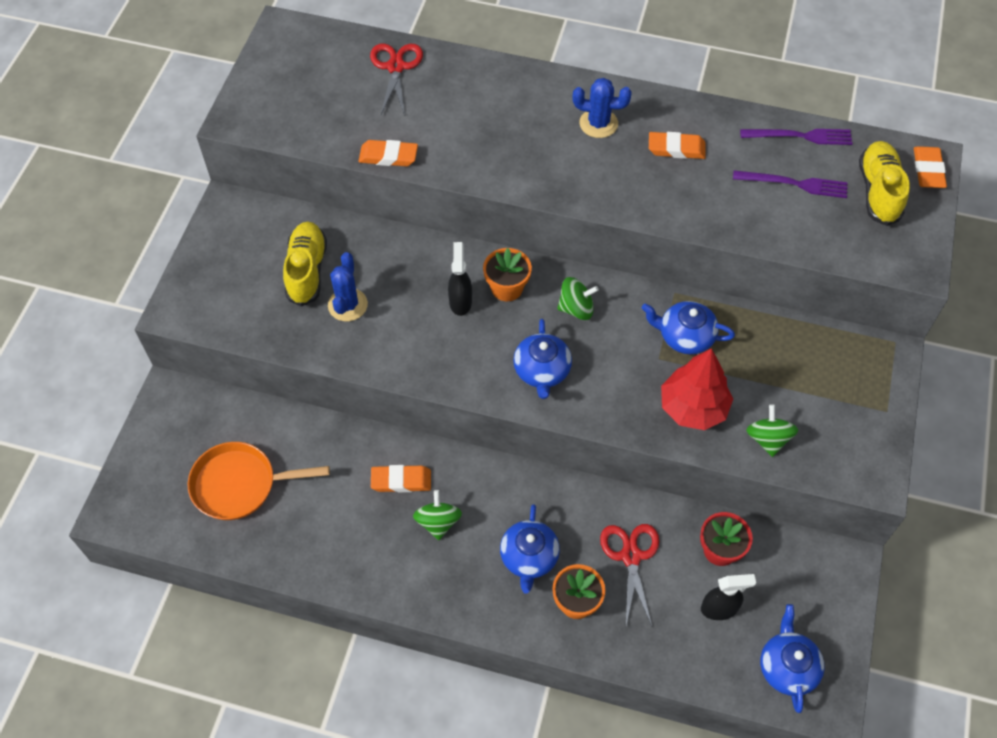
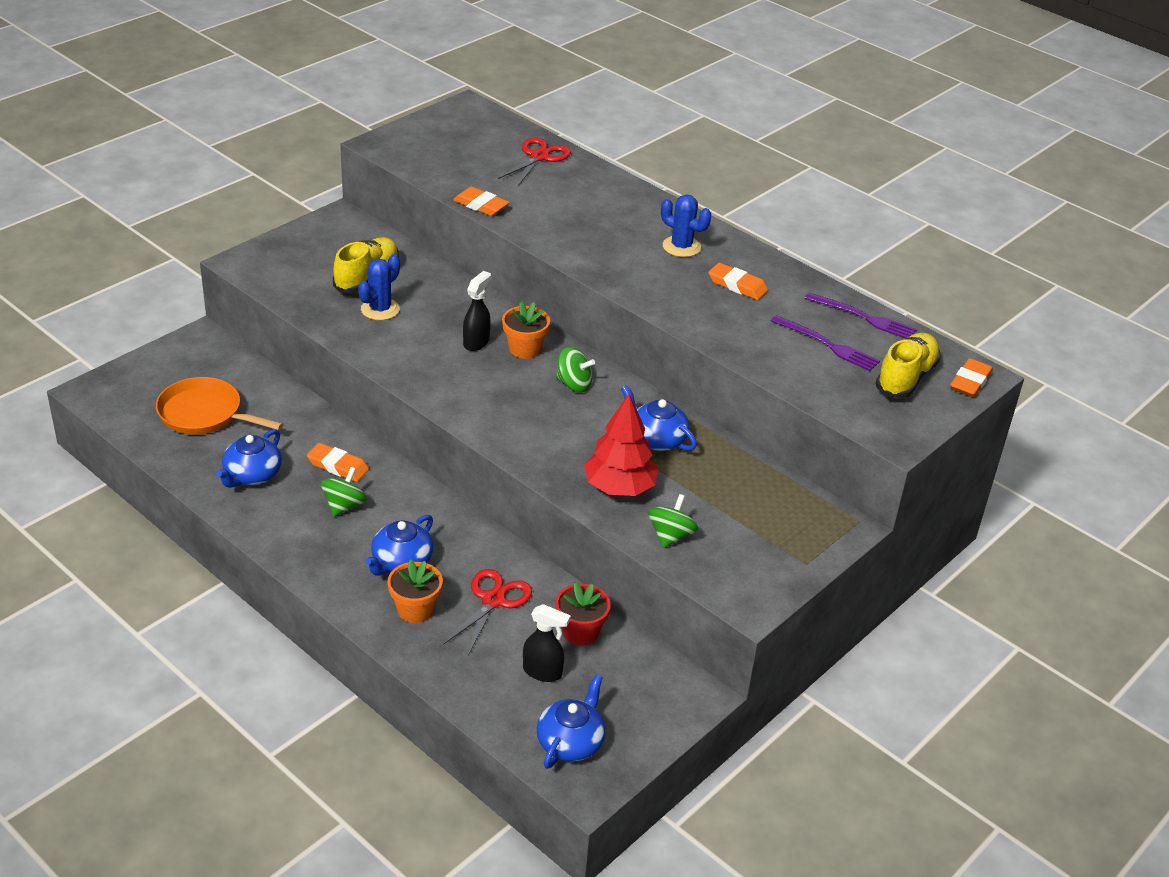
camera: 25 degrees right, 20 degrees down
(542, 371) = (505, 411): blue teapot -> blue teapot (252, 475)

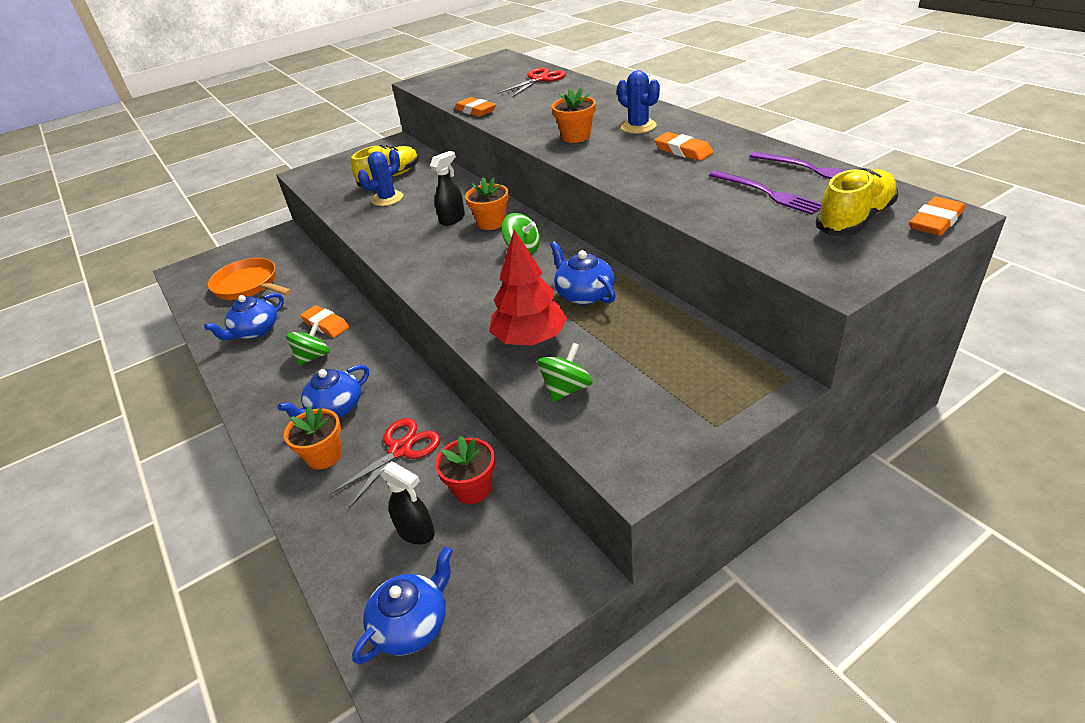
camera: 20 degrees right, 0 degrees up
(617, 257) = (575, 137): none -> orange flower pot

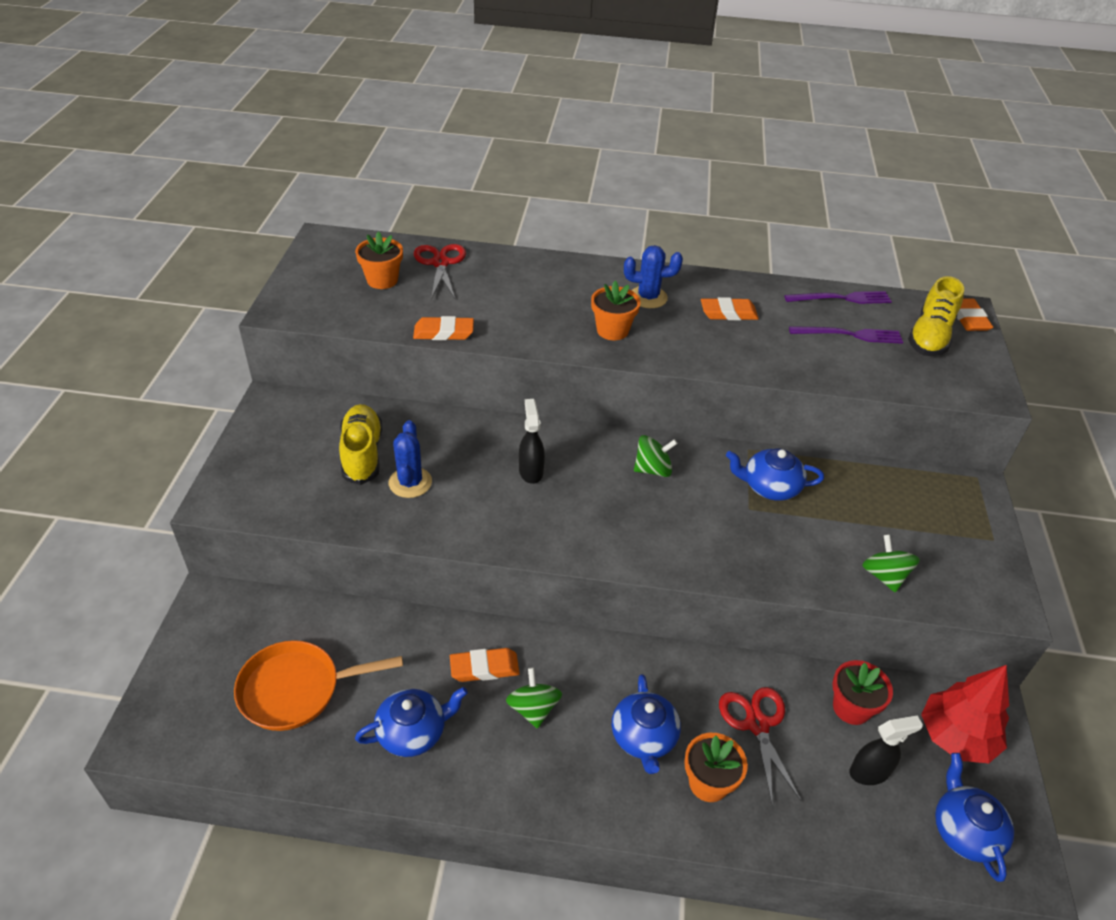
camera: 55 degrees left, 5 degrees up
(255, 331) = (413, 732): blue teapot -> blue teapot turned 105 degrees counterclockwise
(491, 223) = (577, 456): orange flower pot -> orange flower pot (382, 280)
(530, 339) = (798, 552): red tree -> red tree (956, 737)
(854, 219) = (930, 336): yellow shoe -> yellow shoe turned 150 degrees counterclockwise

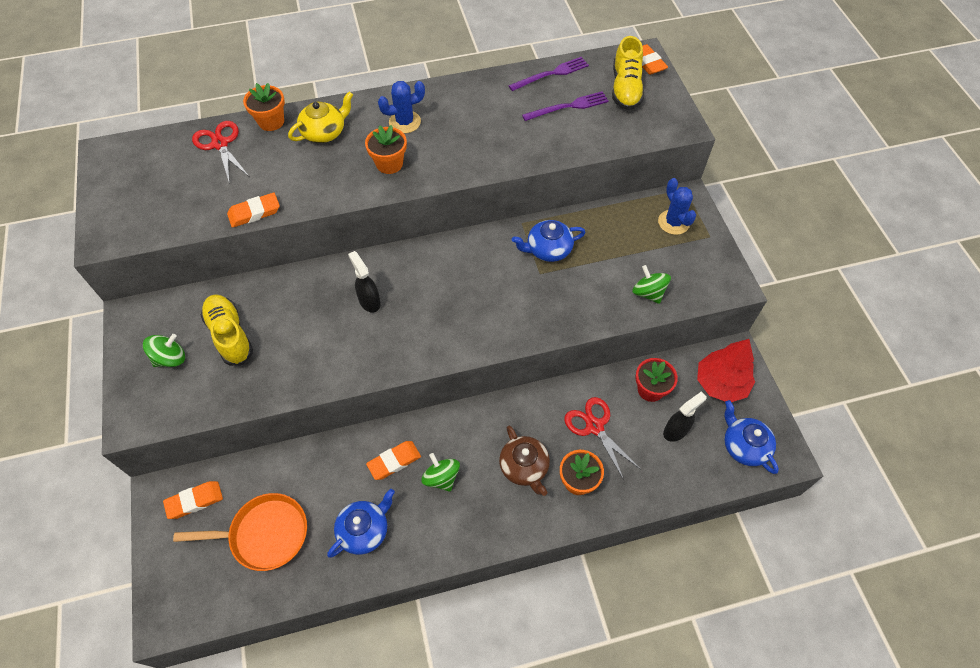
camera: 20 degrees left, 15 degrees up
(297, 689) = (264, 534): orange pan -> orange pan turned 150 degrees counterclockwise
(382, 280) = (178, 178): orange flower pot -> orange flower pot (271, 121)
(410, 482) = (280, 346): blue cactus -> blue cactus (673, 222)
(555, 282) = (324, 132): none -> yellow teapot
(644, 737) = (524, 467): blue teapot -> brown teapot
(653, 469) = (459, 266): green spinning top -> green spinning top (170, 358)
(728, 313) = (472, 116): orange eraser -> orange eraser (194, 501)

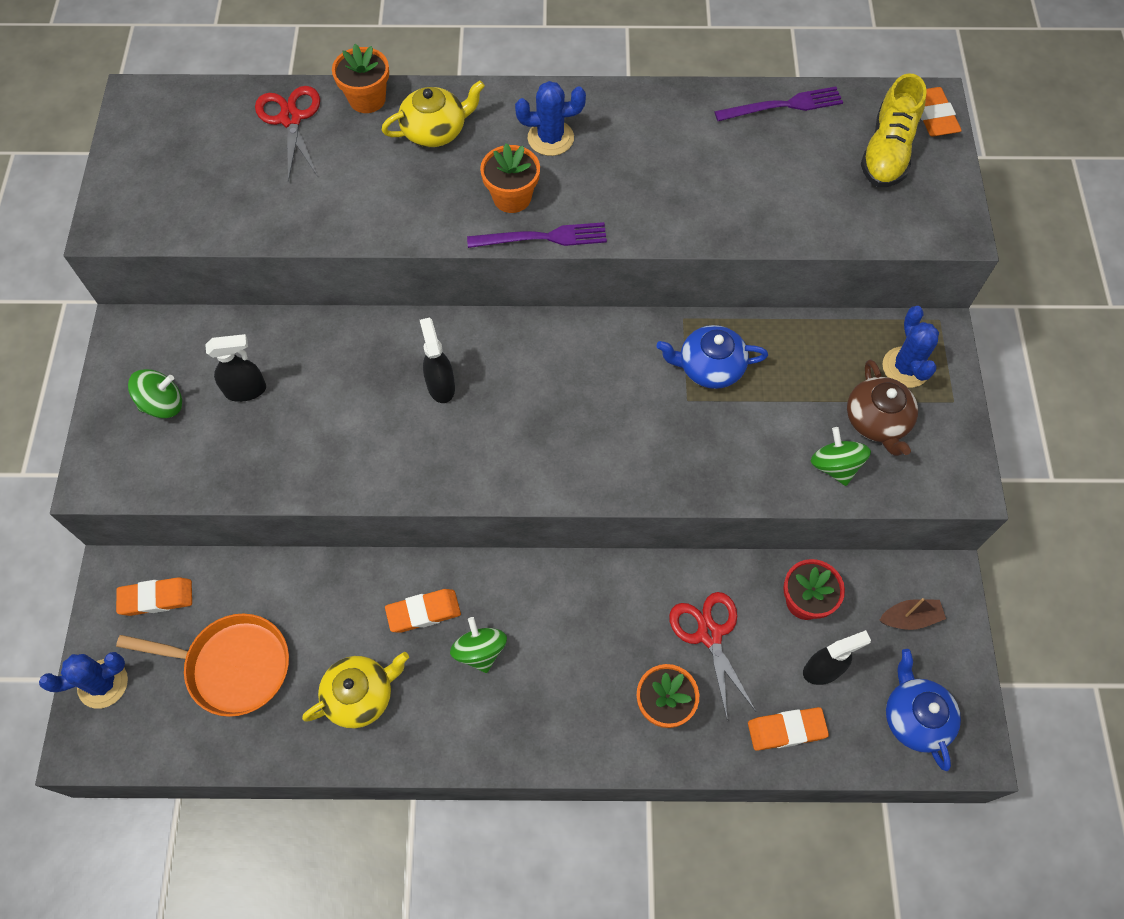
camera: 15 degrees right, 5 degrees up
(168, 573) = (103, 684): none -> blue cactus
(230, 335) = (246, 390): yellow shoe -> black spray bottle
(254, 213) = (311, 230): orange eraser -> orange eraser (786, 730)
(364, 530) = (360, 695): blue teapot -> yellow teapot
(524, 467) = (595, 666): brown teapot -> brown teapot (877, 421)
(568, 107) = (793, 163): purple fork -> purple fork (543, 237)
(721, 383) = (910, 618): red tree -> brown boat

